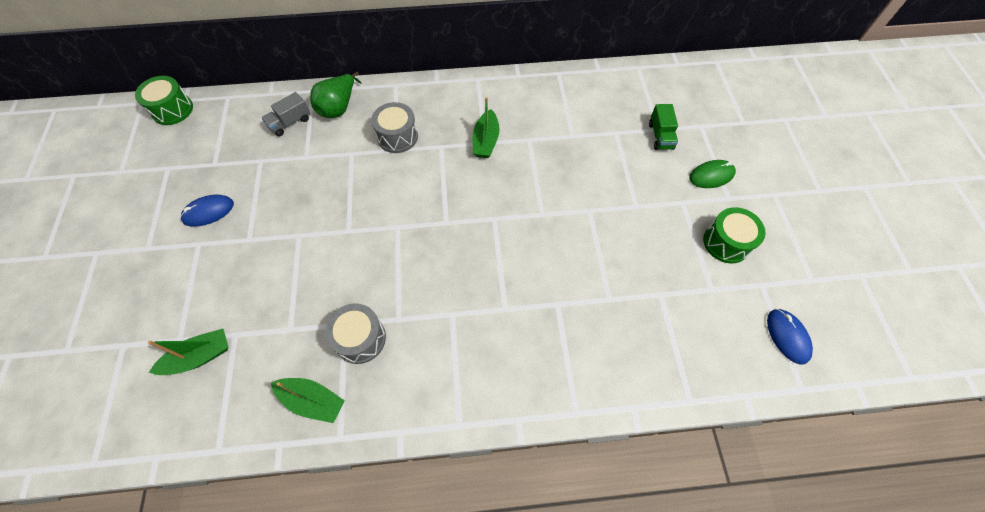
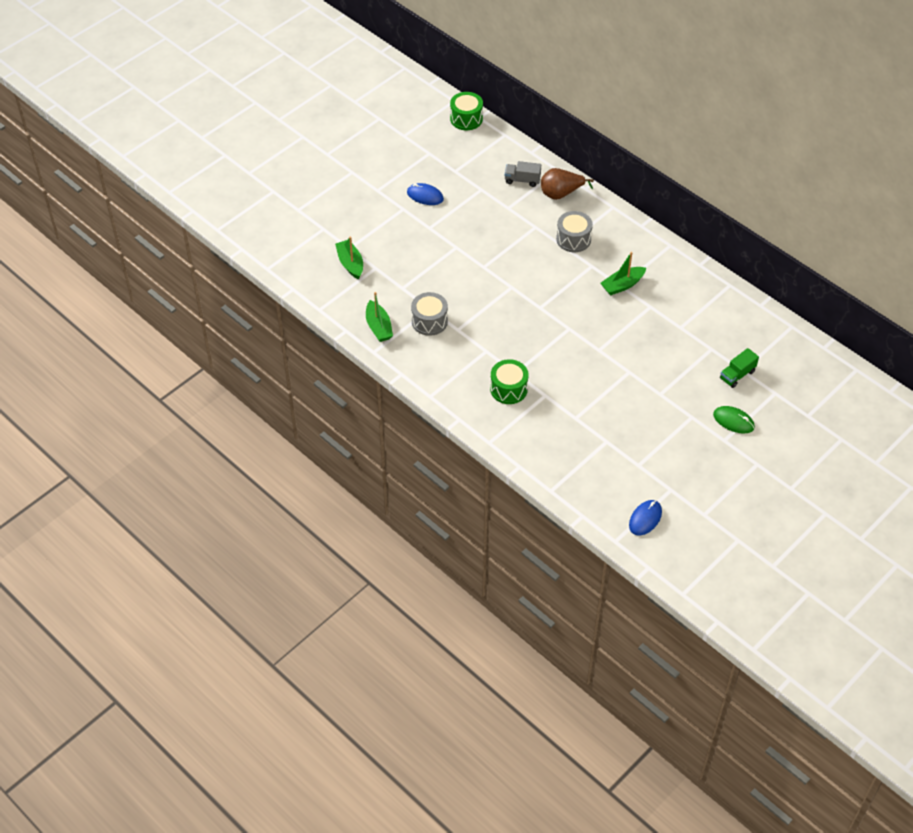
camera: 50 degrees right, 10 degrees down
(199, 357) = (350, 264): green boat -> green boat turned 135 degrees counterclockwise
(339, 107) = (561, 193): green pear -> brown pear
(726, 242) = (684, 456): green drum -> green drum (508, 389)

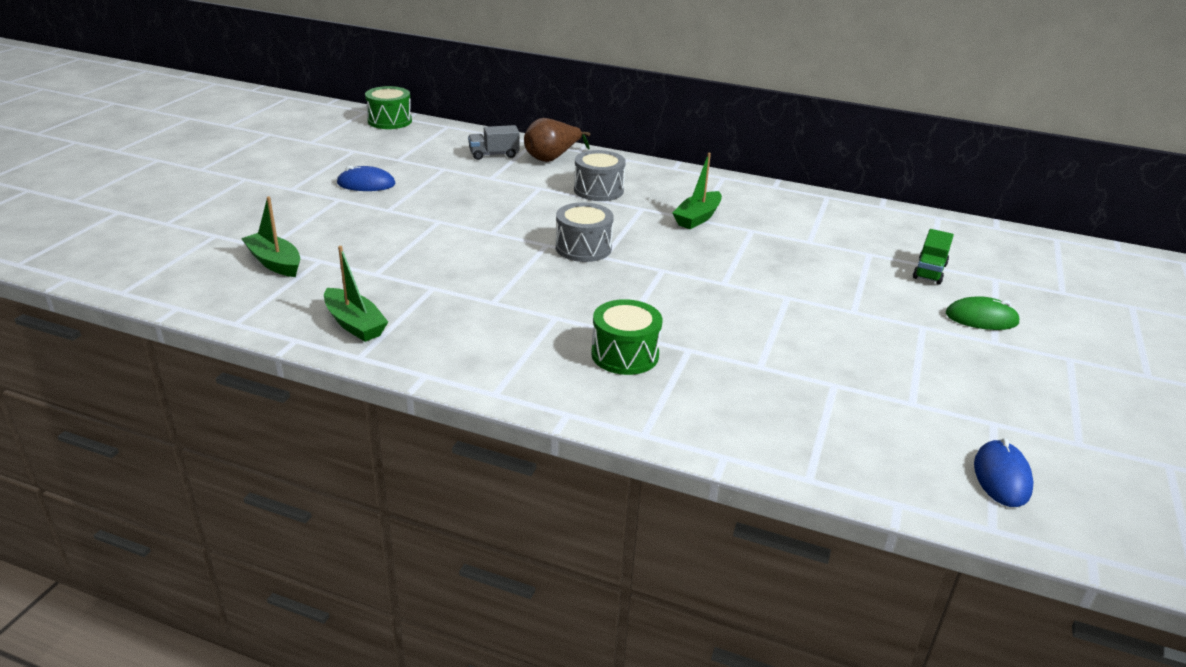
camera: 25 degrees left, 20 degrees down
(429, 321) = (440, 301): grey drum -> grey drum (583, 248)

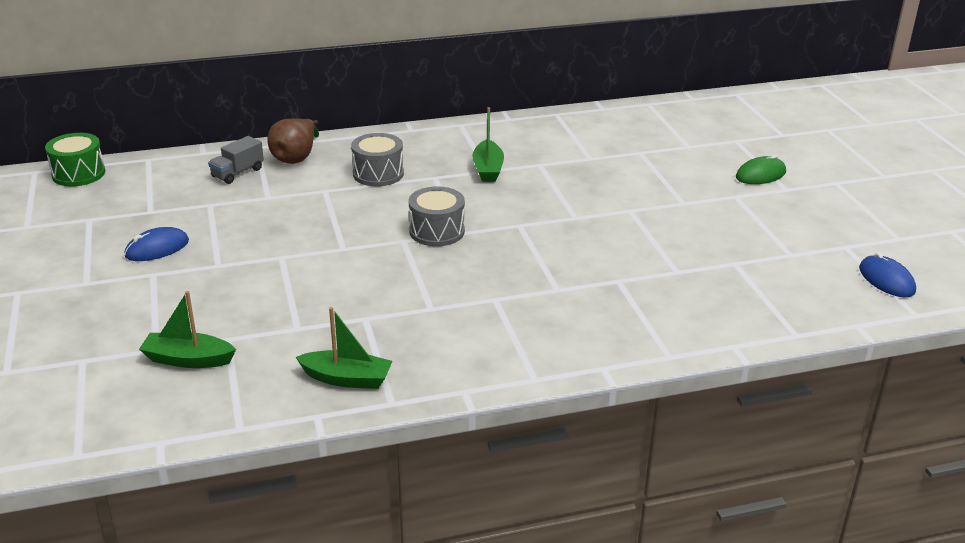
camera: 35 degrees left, 0 degrees up
(625, 354) = (582, 305): green drum -> none
(929, 271) = (692, 151): green truck -> none

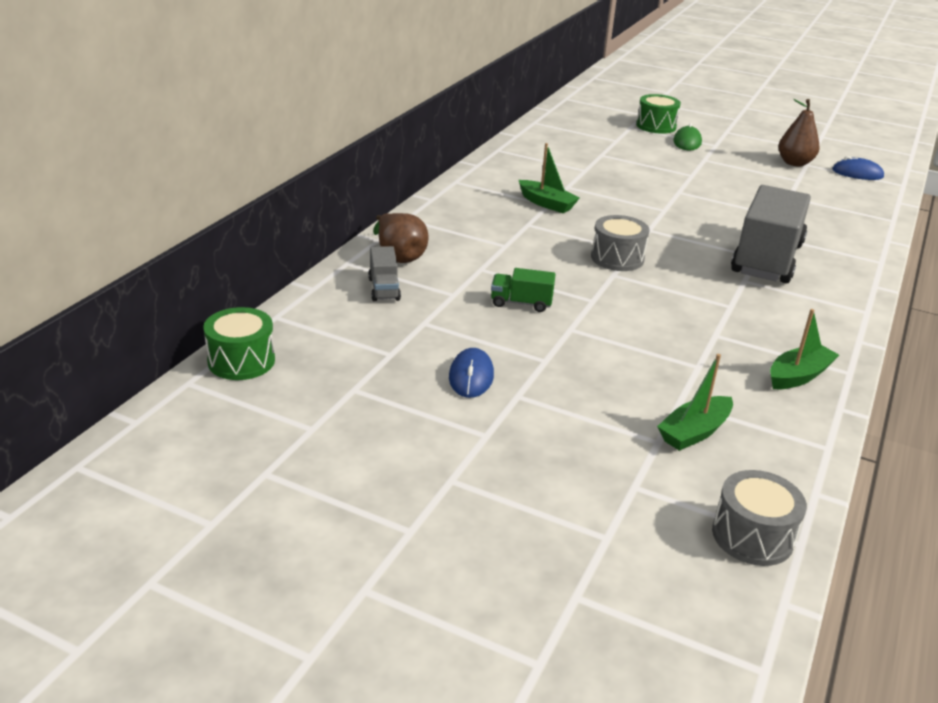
camera: 50 degrees left, 0 degrees up
(293, 224) = (521, 303): none -> green truck
(378, 174) = (487, 239): grey drum -> grey drum (752, 536)
(560, 295) = (766, 259): none -> grey truck
(766, 149) = (656, 126): none -> green drum
(833, 239) = (794, 163): none -> brown pear

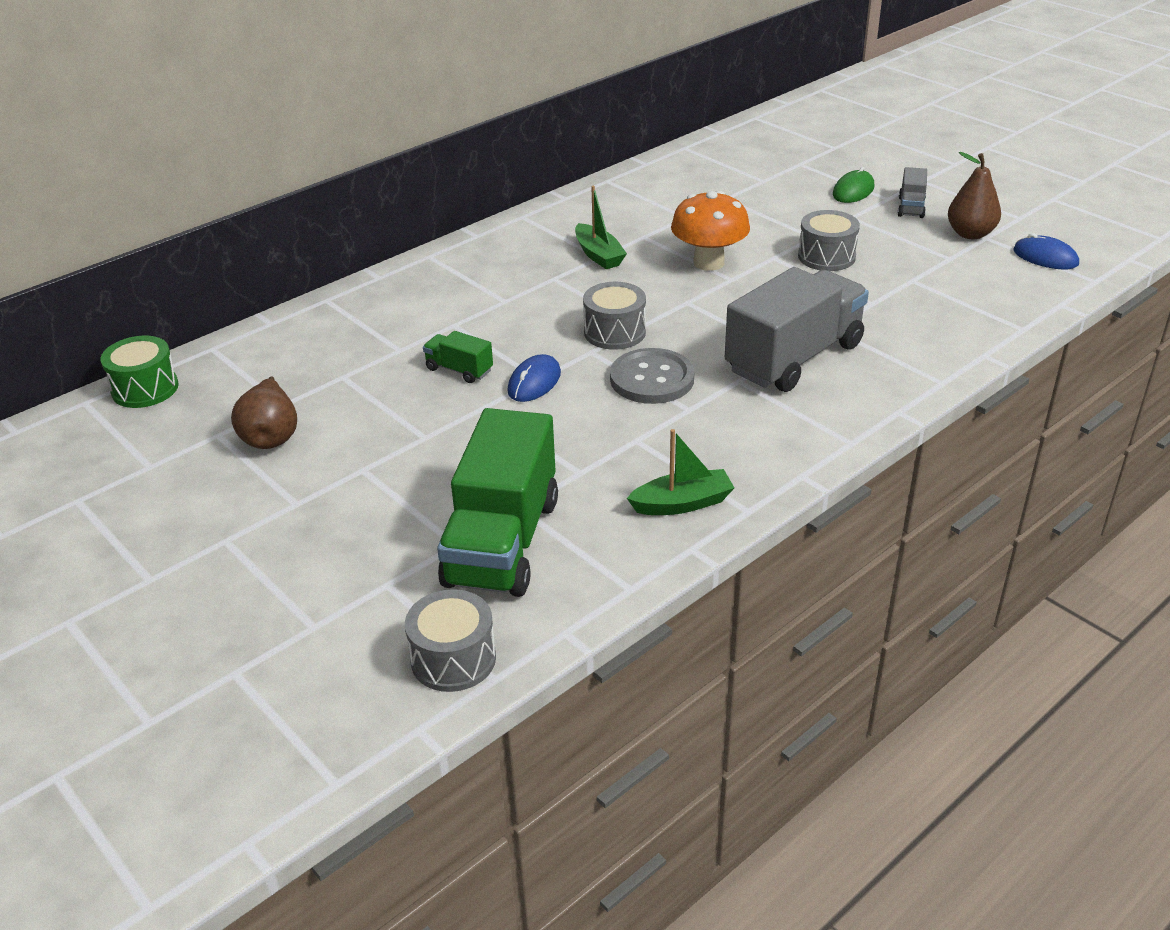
camera: 25 degrees right, 5 degrees up
(384, 289) = (336, 334): grey truck -> grey truck (911, 207)
(399, 256) = (383, 298): brown pear -> brown pear (271, 435)
(471, 376) = (336, 441): blue mouse -> blue mouse (534, 382)
(636, 200) = (708, 262): none -> orange mushroom
(656, 126) = (834, 165): green drum -> none
(680, 288) = (652, 379): none -> grey button
(694, 432) = (502, 542): green boat -> green truck
(715, 187) = (826, 257): none -> grey drum

